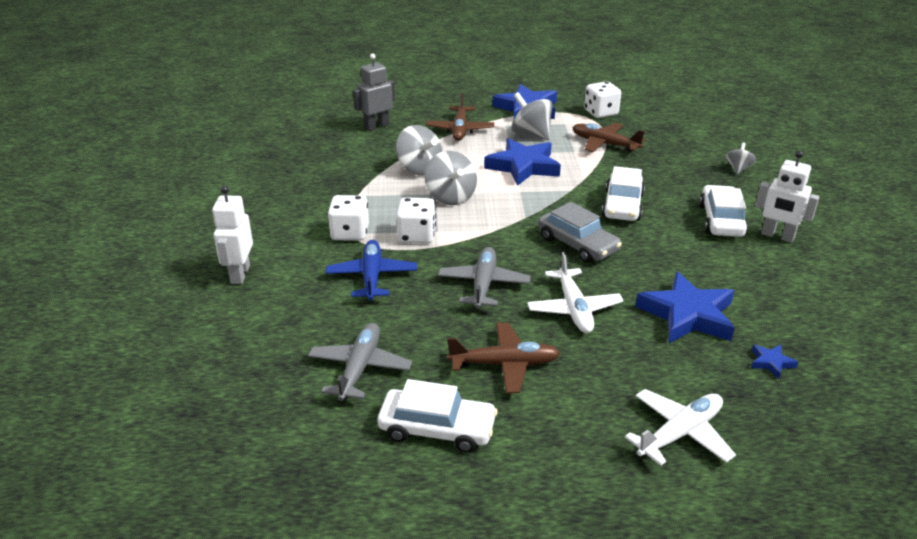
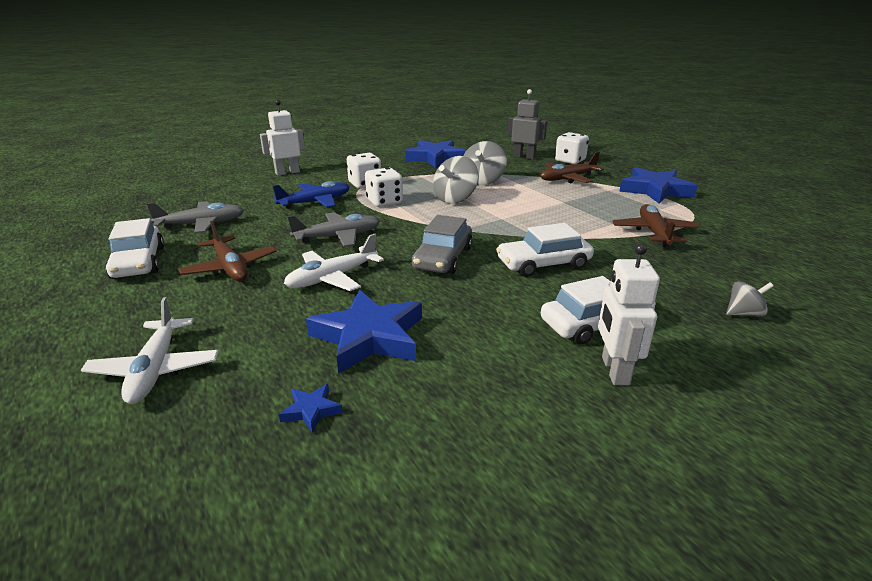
camera: 60 degrees right, 5 degrees down
(523, 166) = (547, 211): blue star -> blue star (435, 158)
(531, 134) = (610, 201): grey spinning top -> none
(601, 113) = (716, 218): white dice -> white dice (570, 161)
(680, 433) = (155, 369): white plane -> white plane turned 60 degrees clockwise

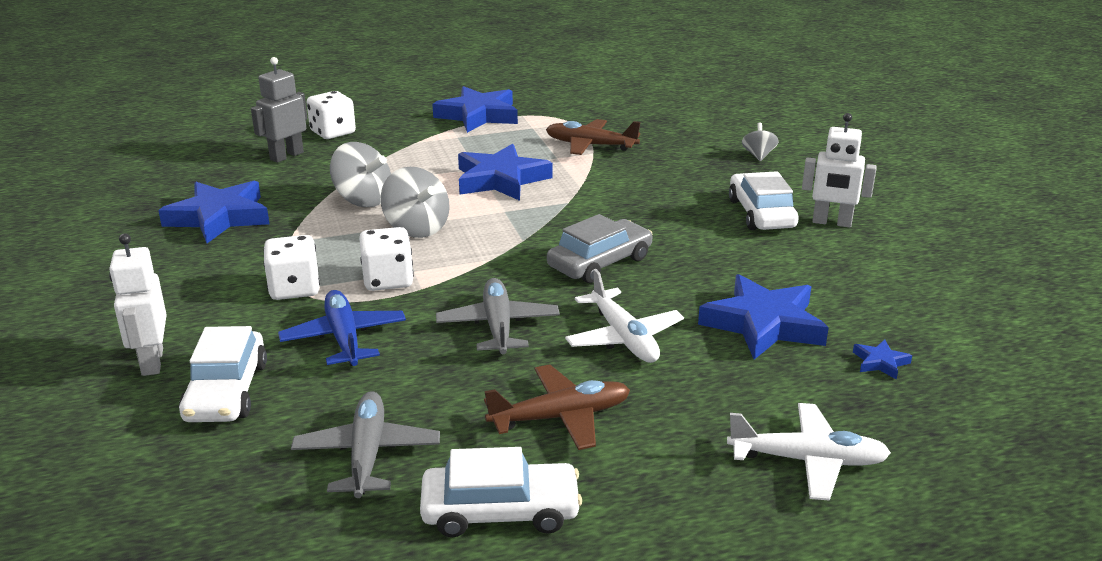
camera: 75 degrees left, 0 degrees up
(443, 258) = (600, 262): grey car -> grey car turned 75 degrees counterclockwise
(543, 264) = (638, 212): white car -> white car (226, 391)
(551, 211) = (501, 180): none -> blue star
(567, 178) = (400, 148): brown plane -> none

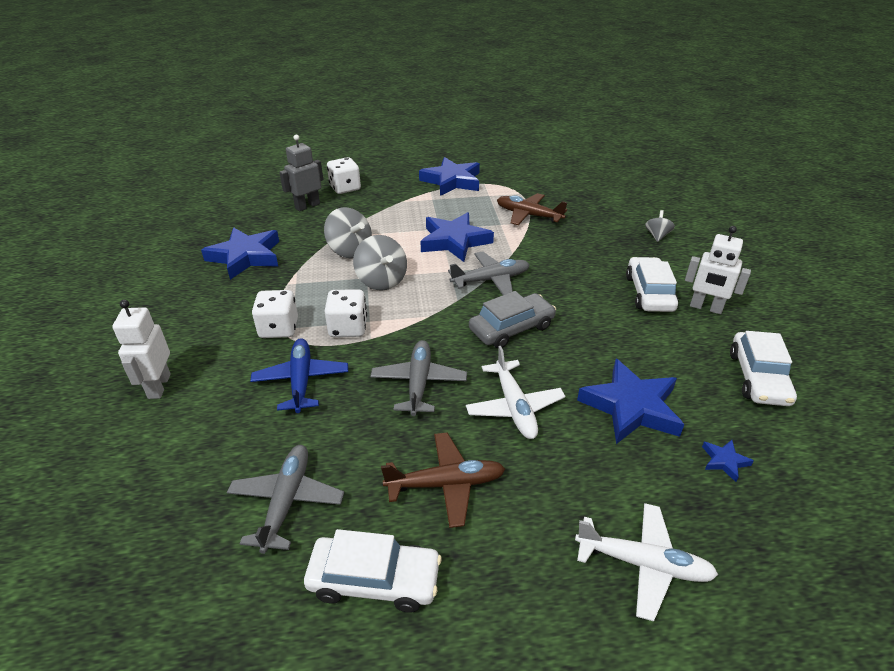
camera: 10 degrees right, 10 degrees up
(226, 391) = (202, 422): white car -> white car (758, 378)
(560, 216) = (491, 280): none -> grey plane

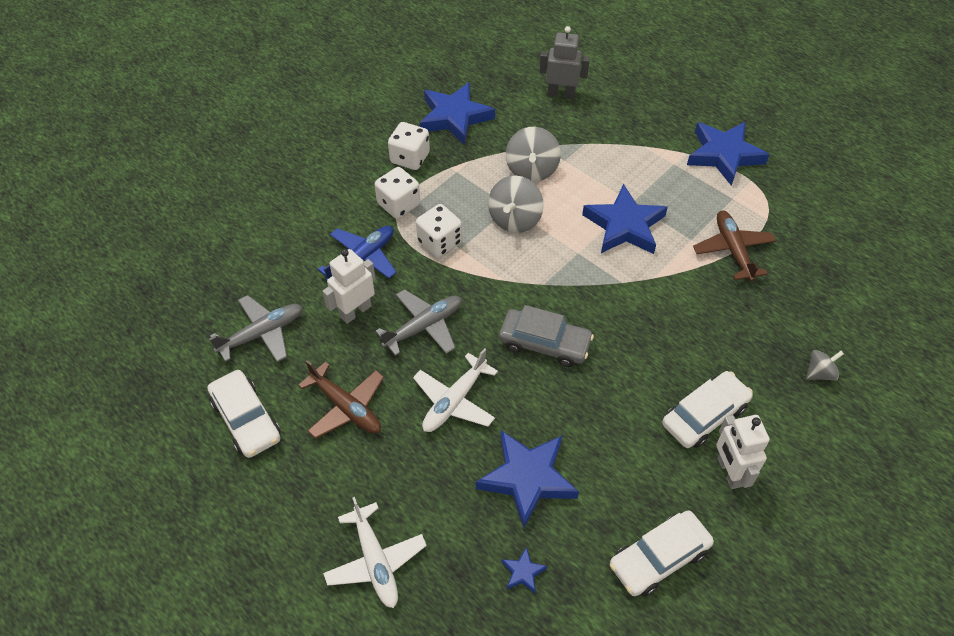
camera: 50 degrees right, 15 degrees up
(159, 386) = (288, 192): white robot -> white robot (355, 311)
(345, 188) = (617, 94): white dice -> white dice (410, 158)
(491, 280) = (595, 288): grey plane -> none

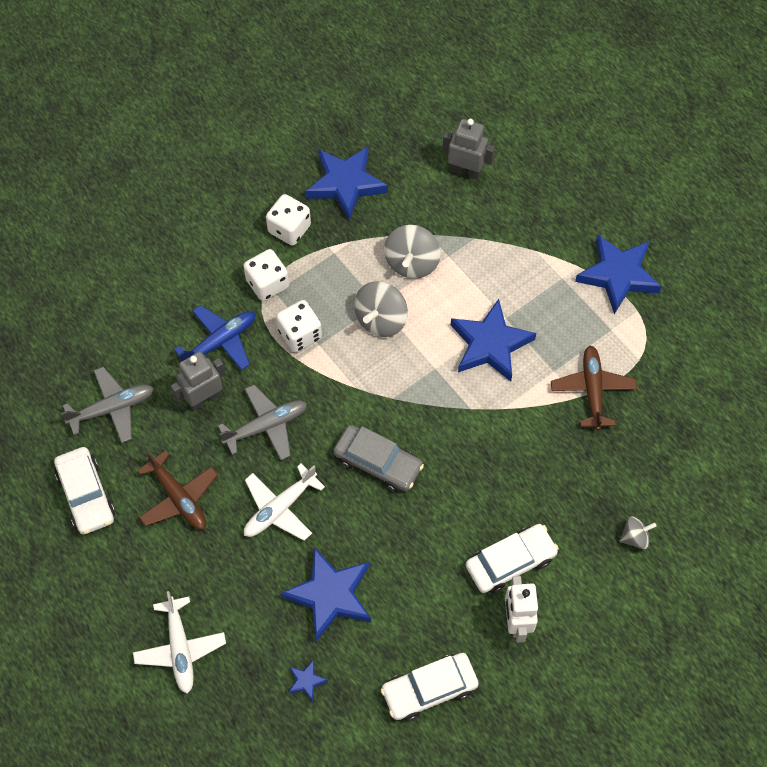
camera: 10 degrees right, 10 degrees up
(355, 311) = (204, 398): white robot -> grey robot

